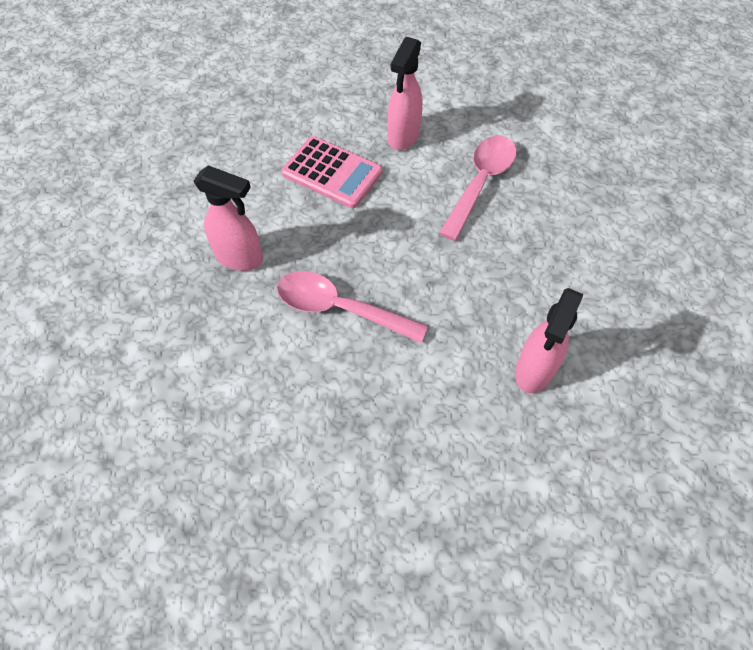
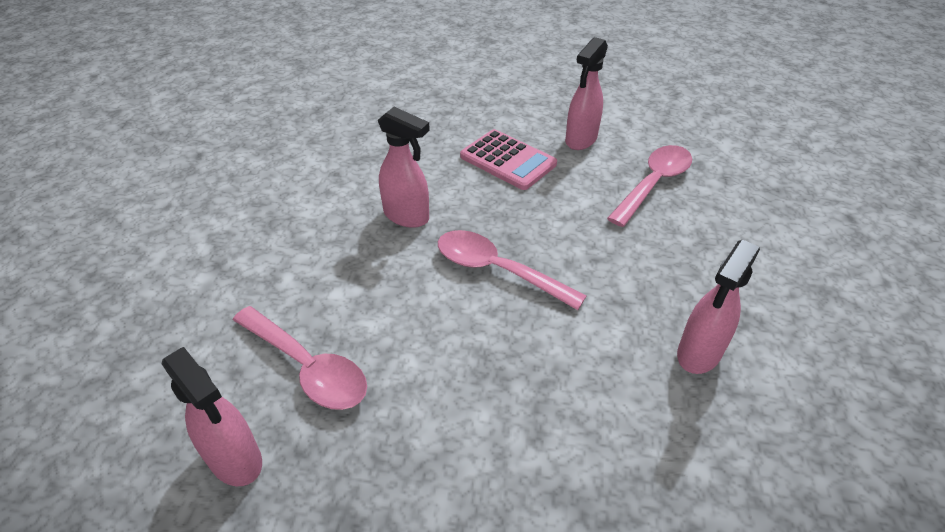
camera: 10 degrees right, 15 degrees down
(131, 549) = (236, 460): none -> pink spray bottle
(176, 444) = (308, 367): none -> pink spoon

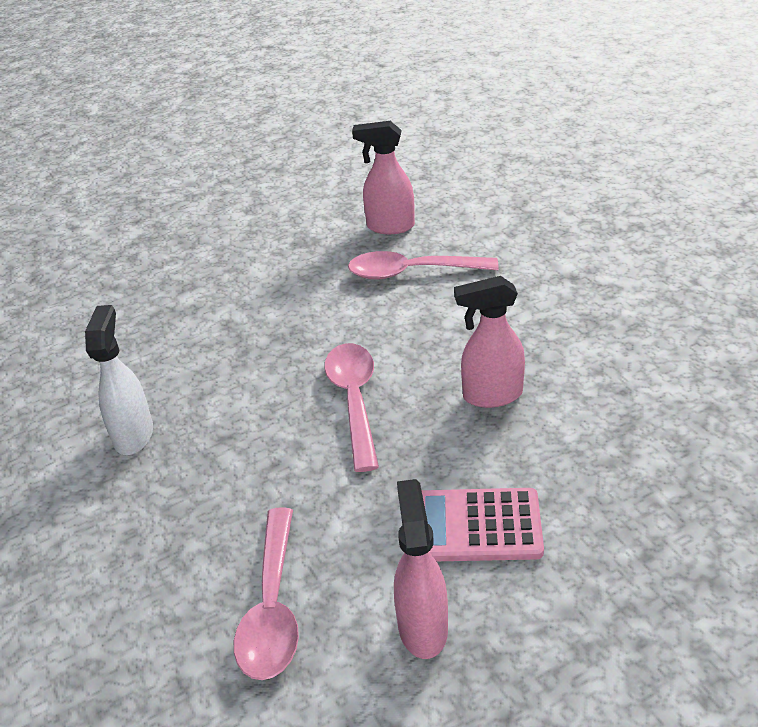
camera: 145 degrees right, 5 degrees down
(497, 270) = (354, 400): pink spoon -> pink spoon turned 90 degrees counterclockwise
(698, 354) = (134, 435): pink spray bottle -> white spray bottle

